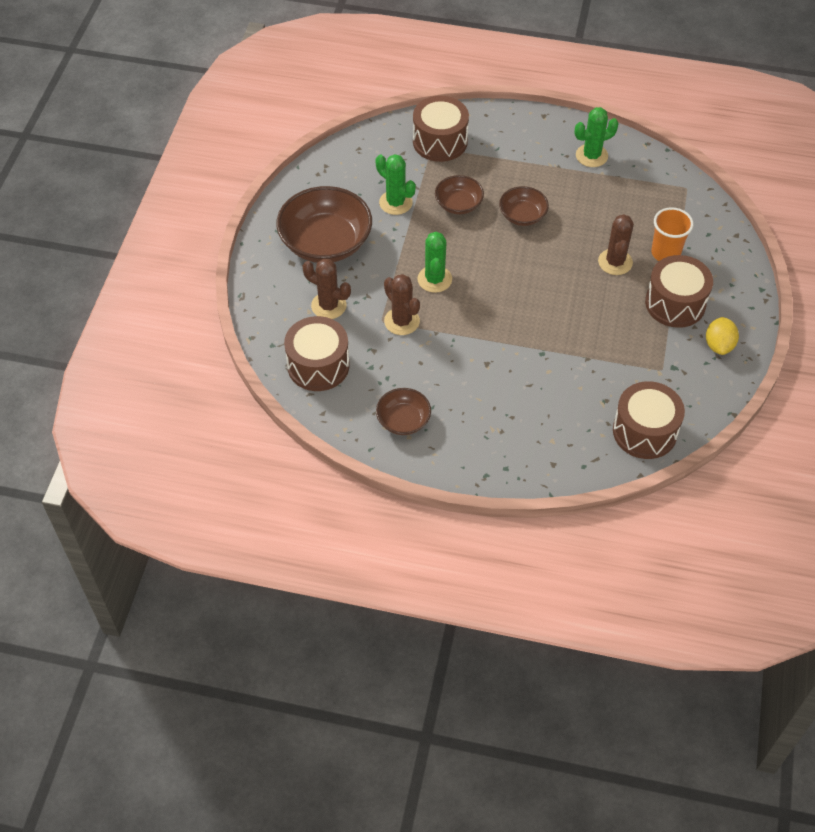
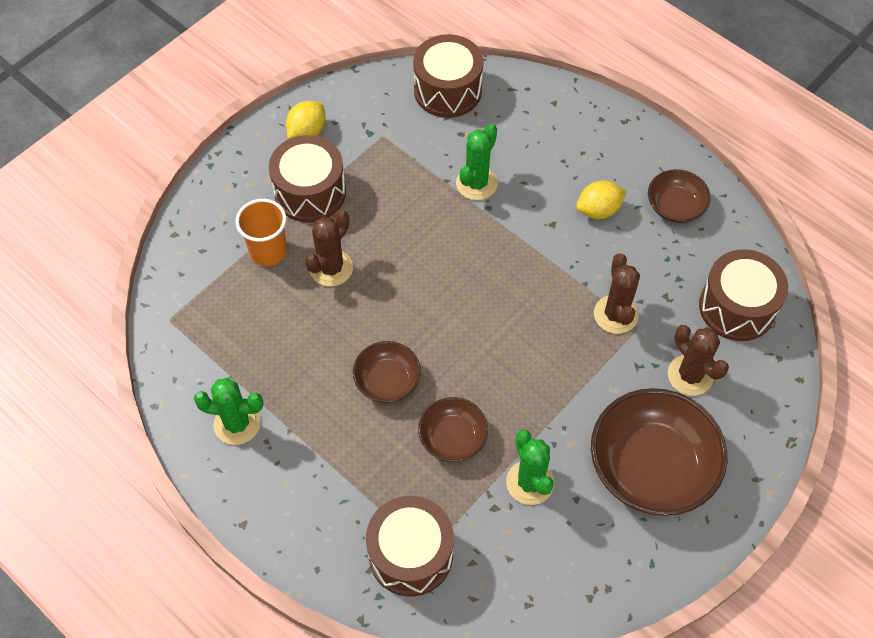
camera: 150 degrees left, 5 degrees up
(434, 279) = (547, 348): green cactus -> green cactus (476, 183)
(459, 389) = (598, 210): none -> yellow lemon

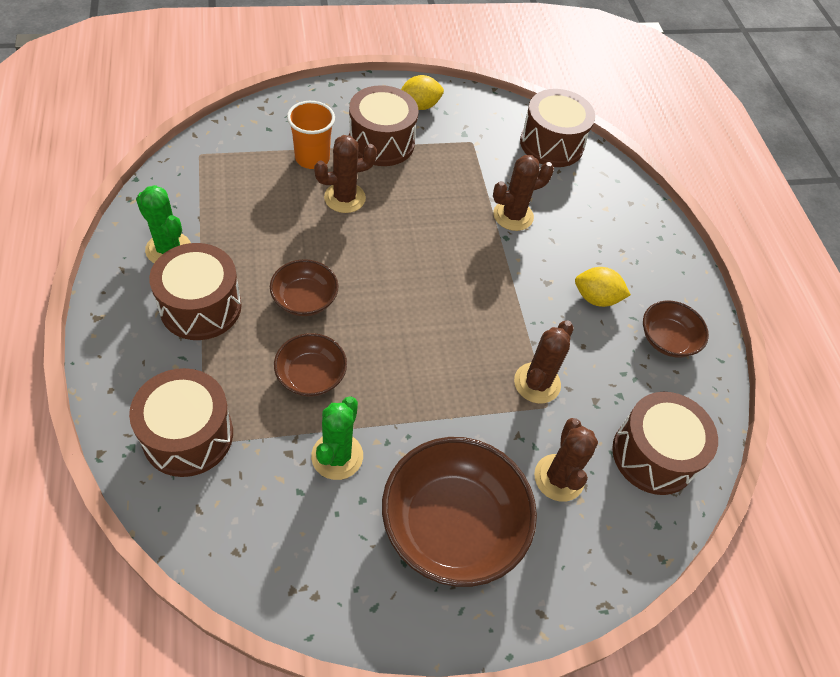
camera: 30 degrees right, 5 degrees down
(314, 450) = (201, 307): none -> brown drum
(476, 183) = (513, 216): green cactus -> brown cactus

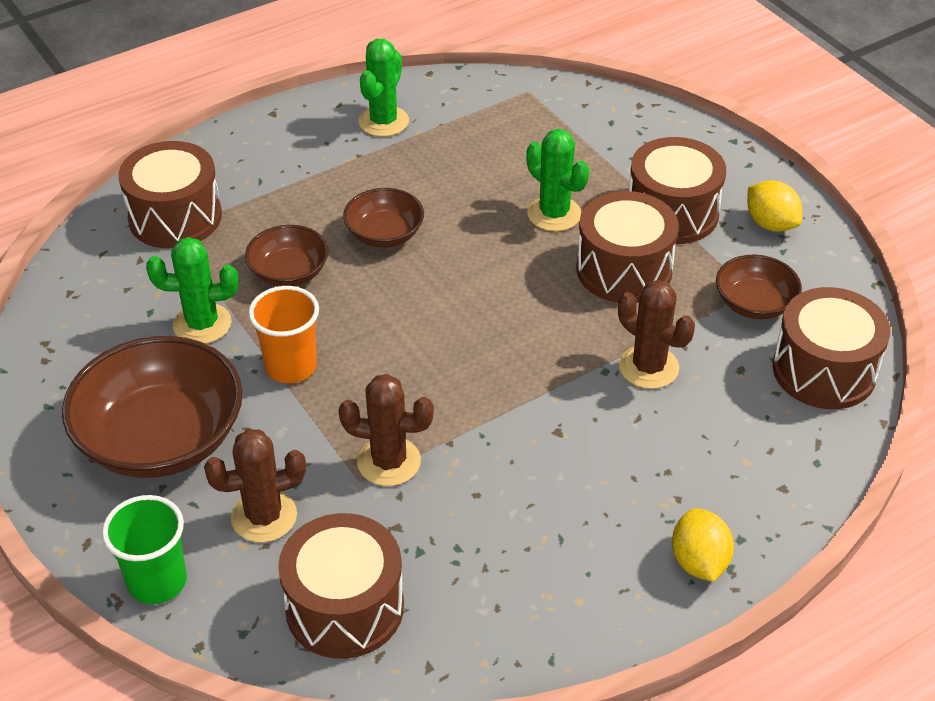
camera: 75 degrees right, 10 degrees down
(201, 307) = (327, 169): brown drum -> brown drum (624, 270)
(312, 158) = (594, 169): orange cup -> orange cup (291, 367)
(345, 198) = (554, 214): brown cactus -> green cactus
(596, 298) = (566, 489): yellow lemon -> yellow lemon (699, 562)
(596, 570) = (157, 582): none -> green cup
(667, 339) = (547, 585): brown bowl -> brown bowl (754, 303)

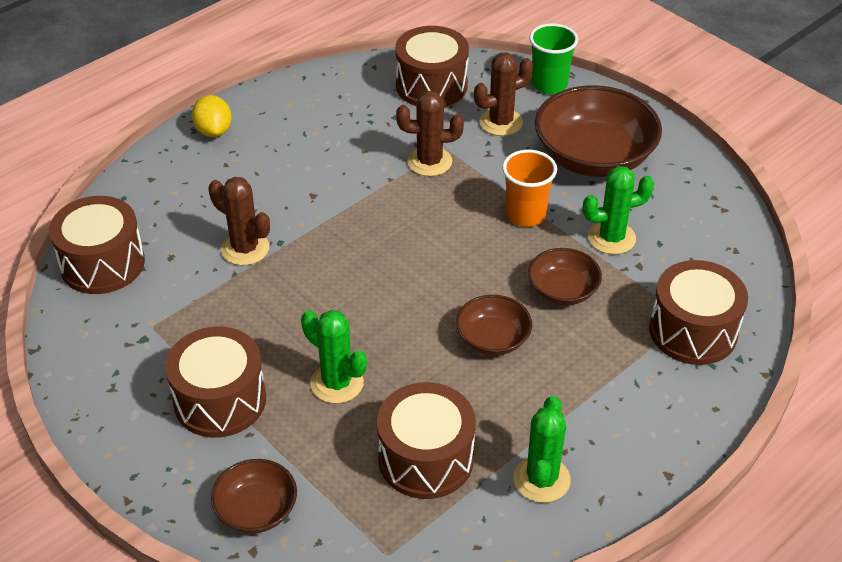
camera: 170 degrees right, 0 degrees up
(624, 270) = (267, 332): brown drum -> brown drum (426, 458)
(754, 303) = (151, 314): brown bowl -> brown bowl (256, 510)
(770, 224) = (122, 400): yellow lemon -> none

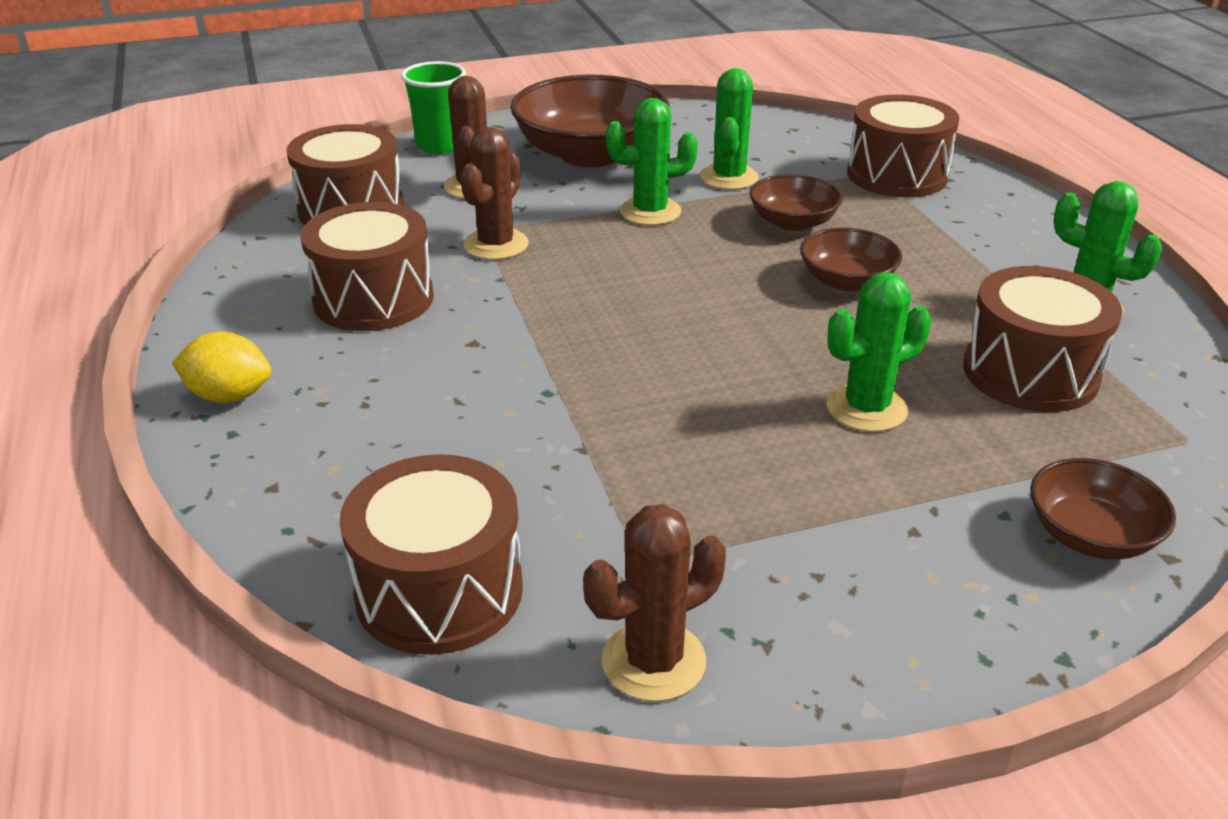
camera: 65 degrees left, 10 degrees down
(220, 400) = (852, 523): brown drum -> brown drum (373, 299)
(245, 249) = (535, 426): brown cactus -> brown cactus (653, 661)
(525, 215) = (650, 212): orange cup -> green cactus

